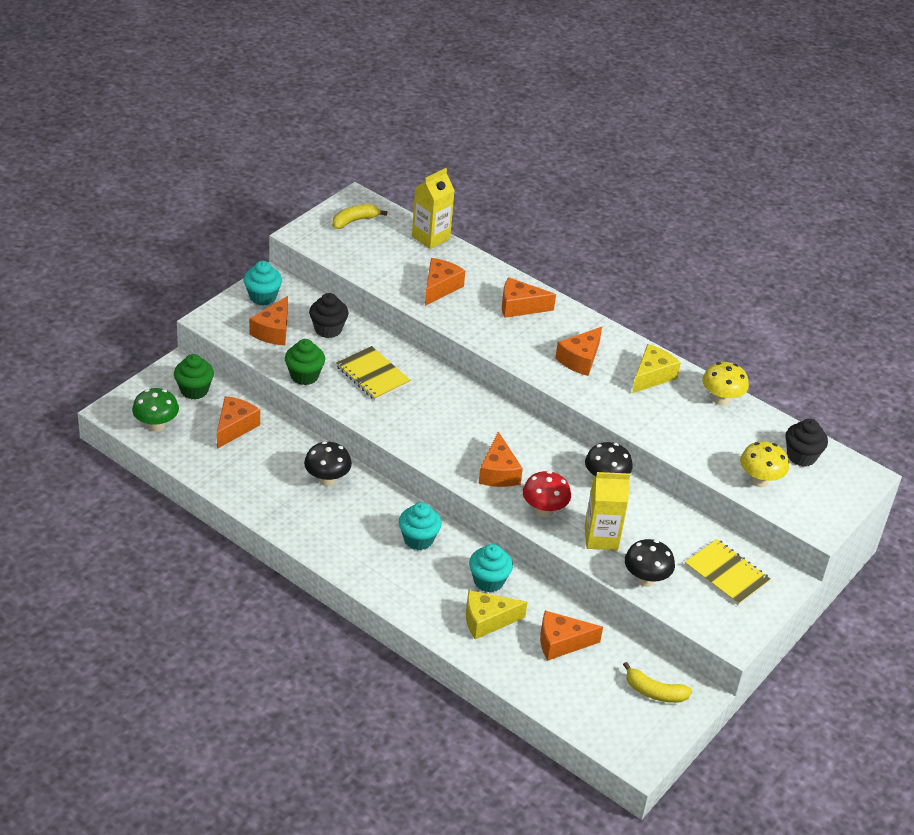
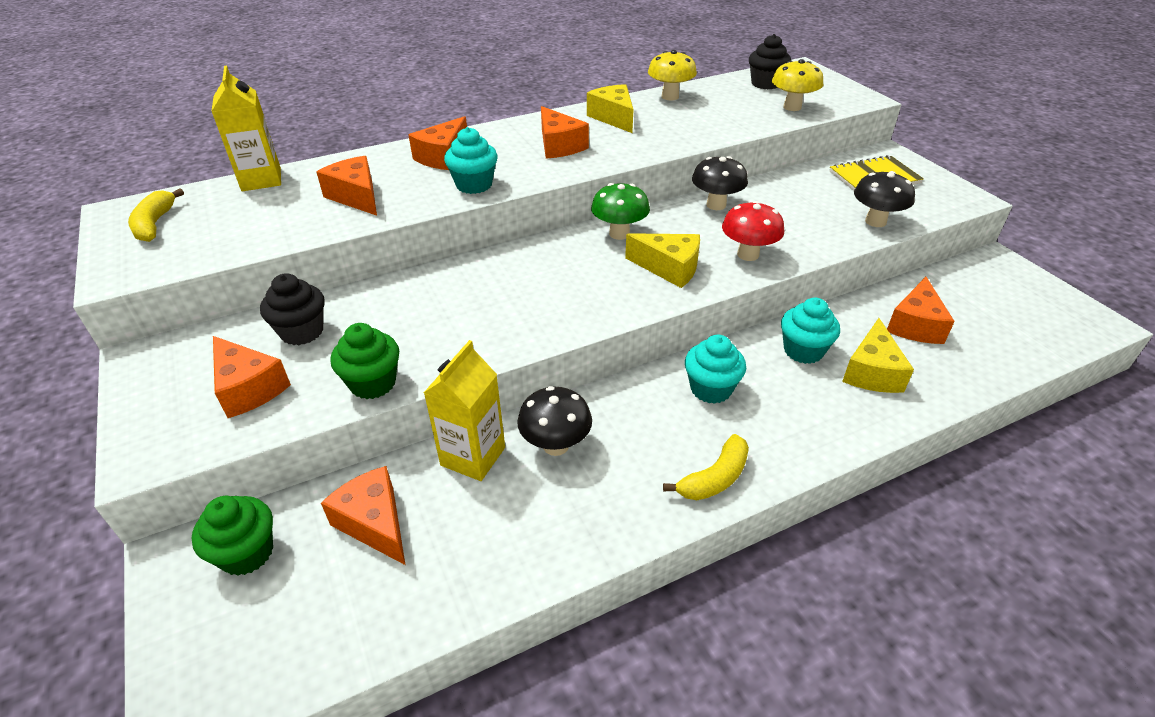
camera: 60 degrees left, 0 degrees up
(156, 426) = (283, 645): green mushroom -> green mushroom (619, 234)
(263, 297) = (165, 378): turquoise cupcake -> turquoise cupcake (474, 185)
(373, 375) = (427, 317): yellow notebook -> none
(498, 472) = (669, 268): orange cheese -> yellow cheese
(601, 538) = (804, 230): yellow carton -> yellow carton (473, 456)
(654, 692) = (994, 284): yellow banana -> yellow banana (714, 478)

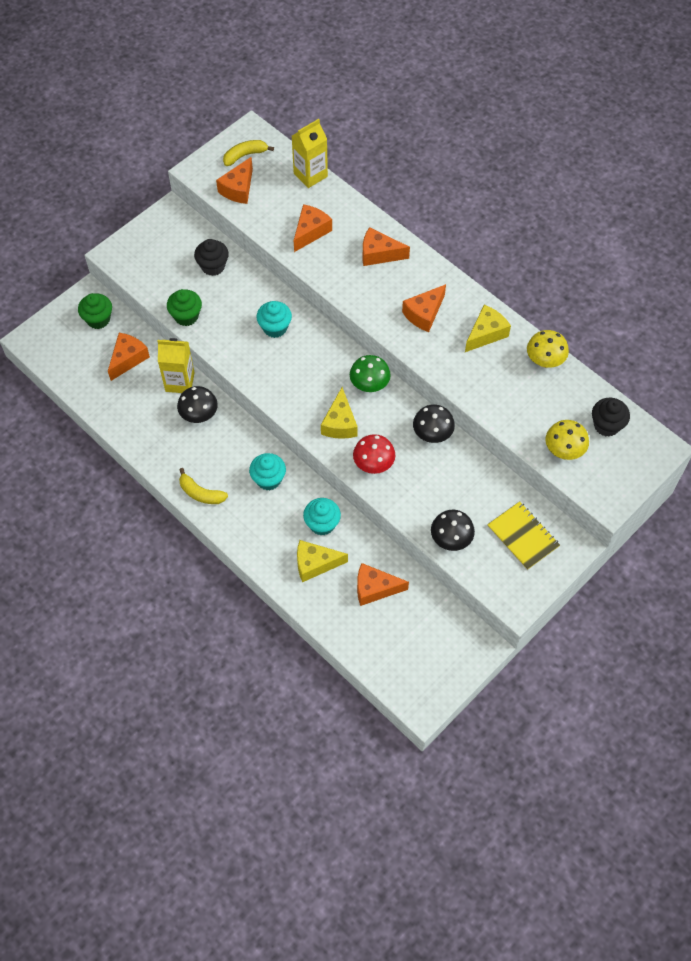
camera: 70 degrees right, 20 degrees up
(248, 388) = (165, 267): orange cheese -> orange cheese (238, 189)
(474, 185) = (349, 285): turquoise cupcake -> turquoise cupcake (275, 328)

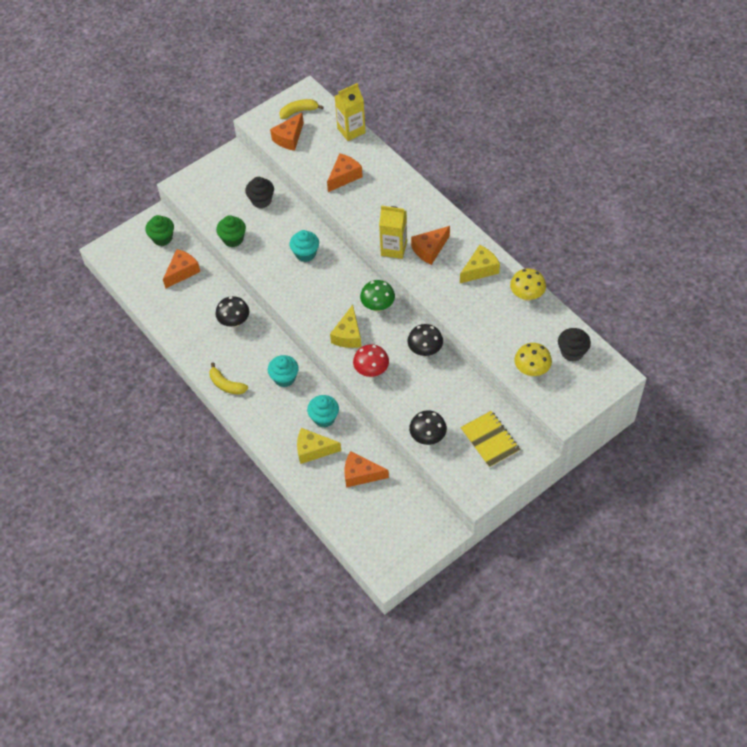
camera: 10 degrees right, 5 degrees down
(180, 382) = (222, 293): yellow carton -> yellow carton (394, 248)
(379, 254) = (399, 198): orange cheese -> none

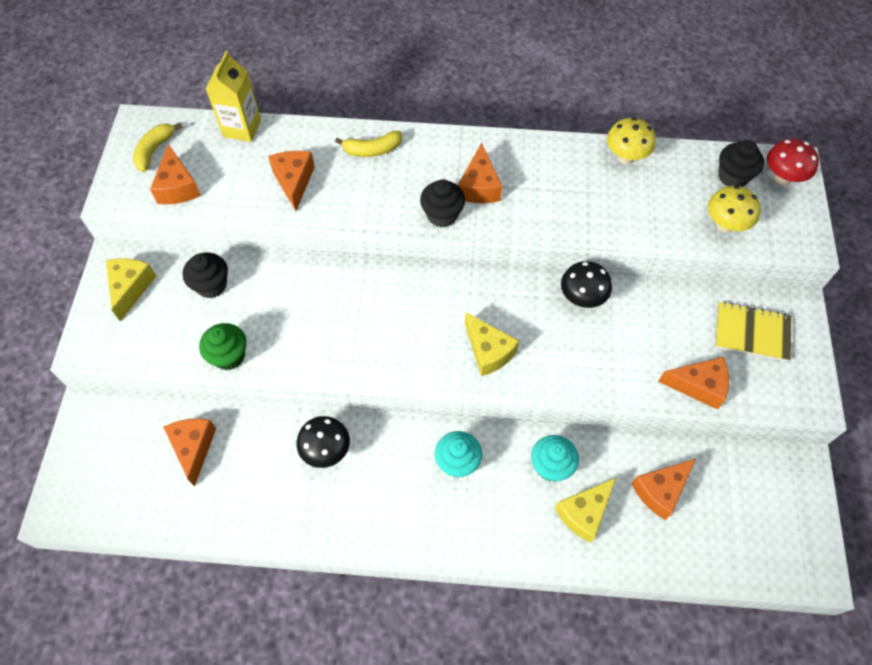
camera: 50 degrees left, 5 degrees up
(162, 238) = (121, 429): green cupcake -> none
(226, 385) = (404, 532): yellow banana -> yellow banana (372, 150)
(305, 254) = (334, 303): turquoise cupcake -> none
(371, 371) = (559, 368): red mushroom -> red mushroom (782, 178)
(378, 306) = (480, 294): green mushroom -> none
(394, 248) = (442, 215): yellow carton -> black cupcake
(427, 437) = (698, 386): black mushroom -> orange cheese
(480, 269) = (552, 167): yellow cheese -> yellow cheese (130, 288)

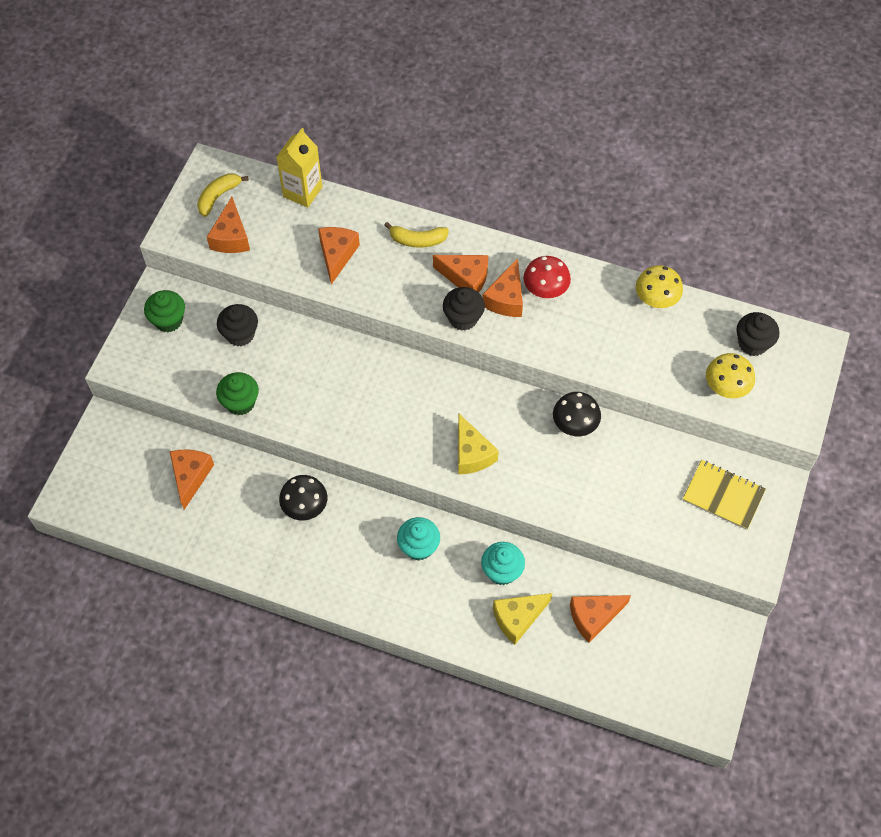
camera: 15 degrees right, 0 degrees up
(130, 288) = (168, 320): yellow cheese -> green cupcake
(698, 386) = (653, 531): orange cheese -> orange cheese (465, 278)
(782, 178) = (800, 356): red mushroom -> red mushroom (545, 291)

